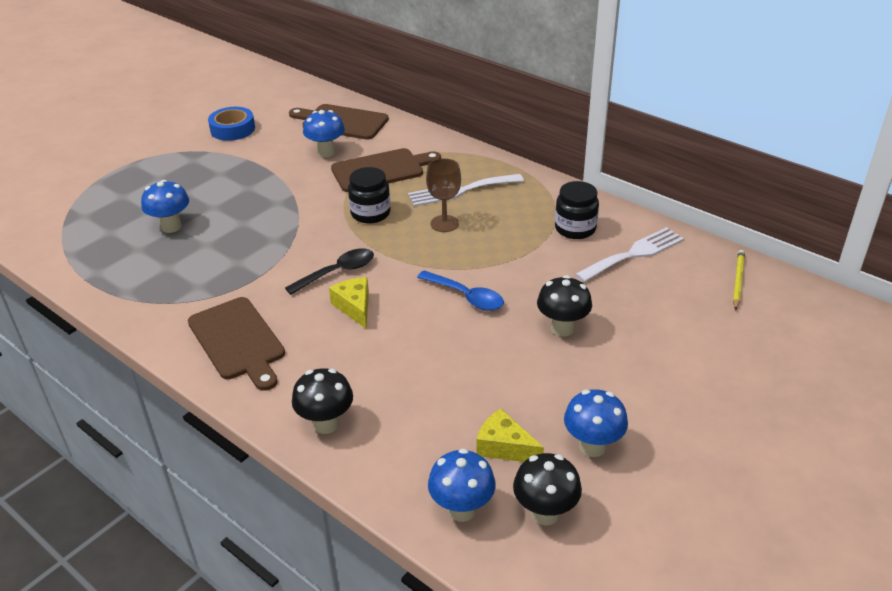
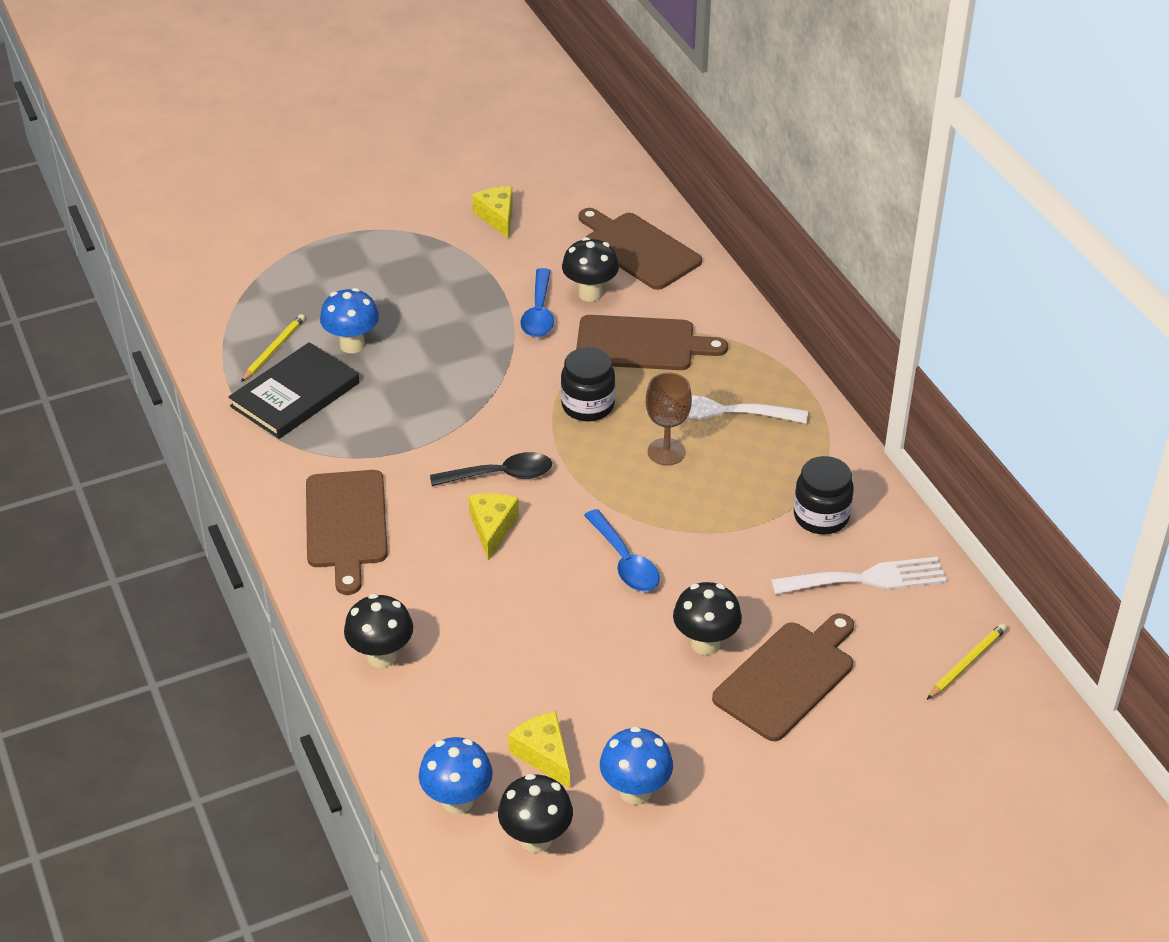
camera: 25 degrees right, 5 degrees up
(110, 247) = (274, 349): none -> yellow pencil
(144, 270) = (295, 394): none -> black book
(232, 129) = (497, 217): blue tape -> yellow cheese
(298, 172) = (539, 313): none -> blue spoon
(326, 152) = (590, 293): blue mushroom -> black mushroom
(634, 330) = (787, 677): none -> brown cutting board

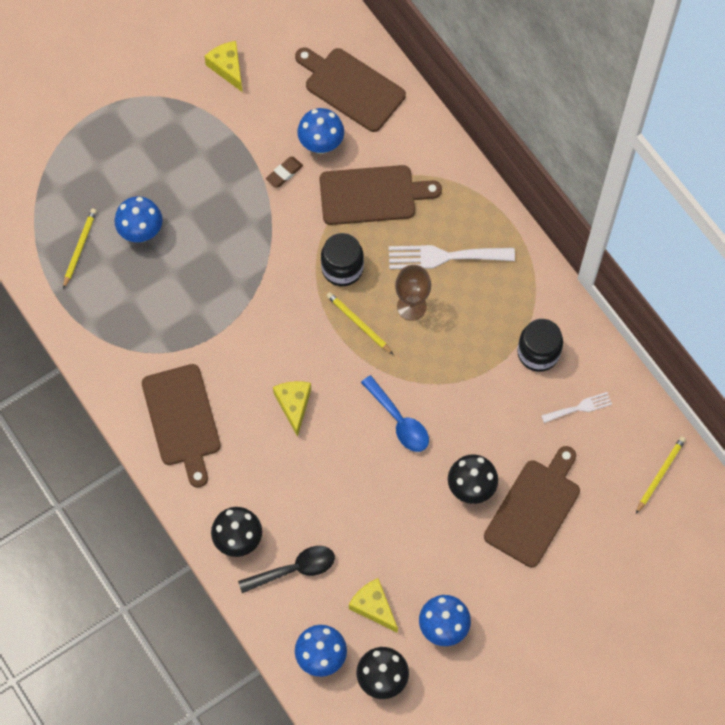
camera: 10 degrees left, 25 degrees up
(295, 394) = (109, 294): black book -> none
(501, 475) = (289, 351): black spoon -> black spoon (294, 569)
(539, 313) = (284, 173): blue spoon -> brown eraser
(590, 293) = (321, 145): black mushroom -> blue mushroom
(595, 460) = (358, 323): none -> yellow pencil
(867, 579) = (579, 407): white fork -> white fork, size x0.55

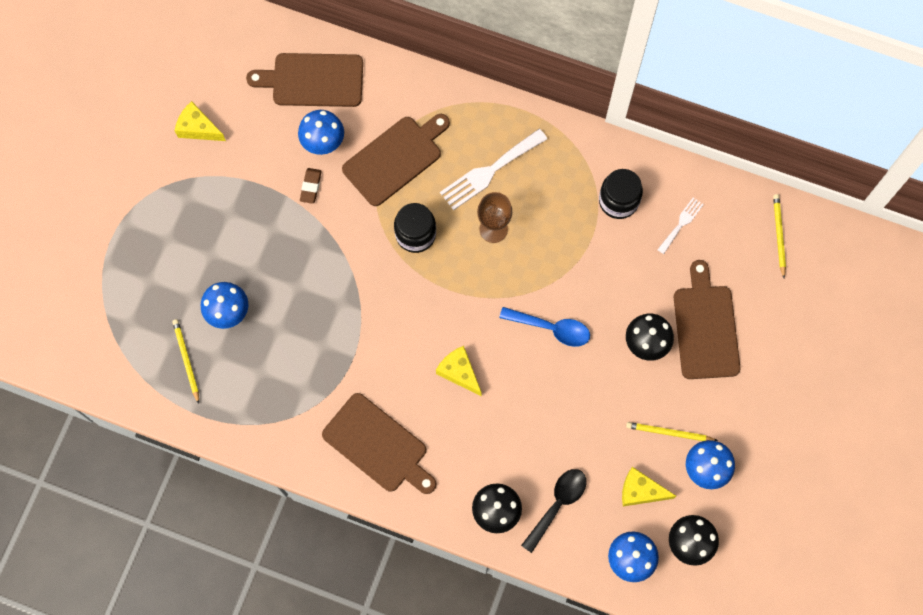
camera: 35 degrees left, 5 degrees up
(358, 323) = (461, 271): yellow pencil -> yellow pencil (669, 433)

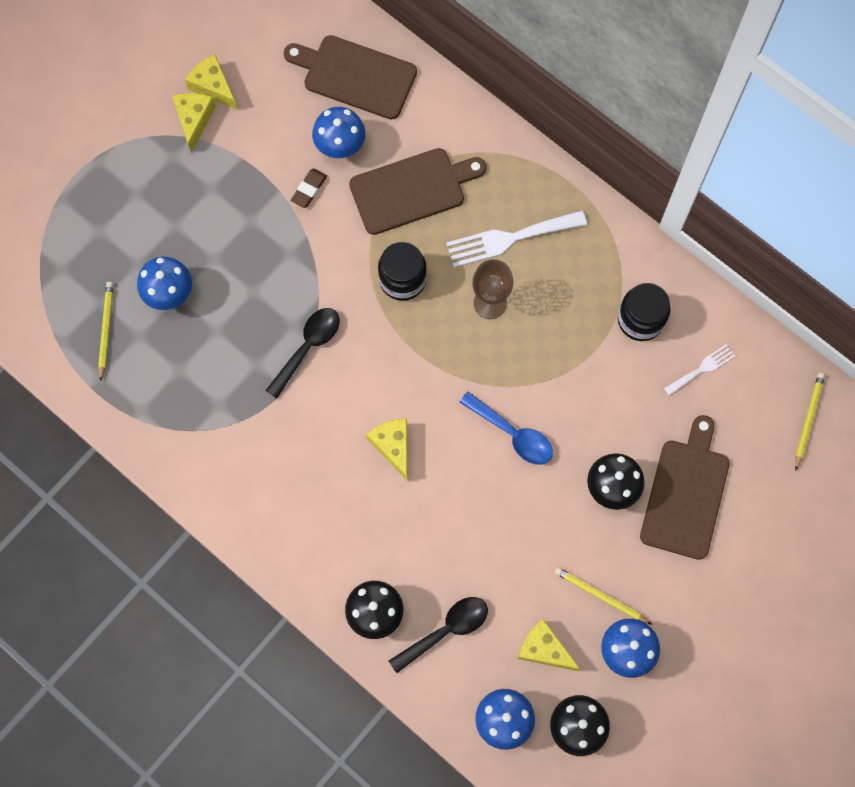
camera: 20 degrees right, 0 degrees up
(193, 161) = (194, 120): none -> yellow cheese
(359, 316) = (308, 347): none -> black spoon
(378, 445) = (275, 495): brown cutting board -> none

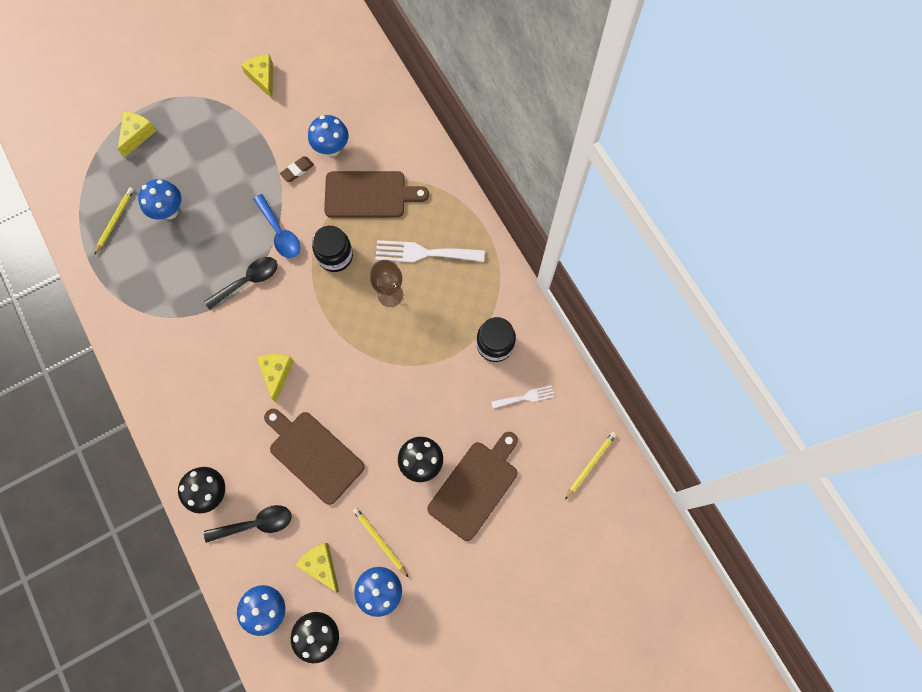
camera: 20 degrees right, 0 degrees up
(194, 120) = (239, 96): yellow cheese -> yellow cheese (137, 135)
(355, 76) = (364, 102): brown cutting board -> brown cutting board (313, 454)
(513, 434) = (366, 395): blue spoon -> blue spoon (280, 232)

